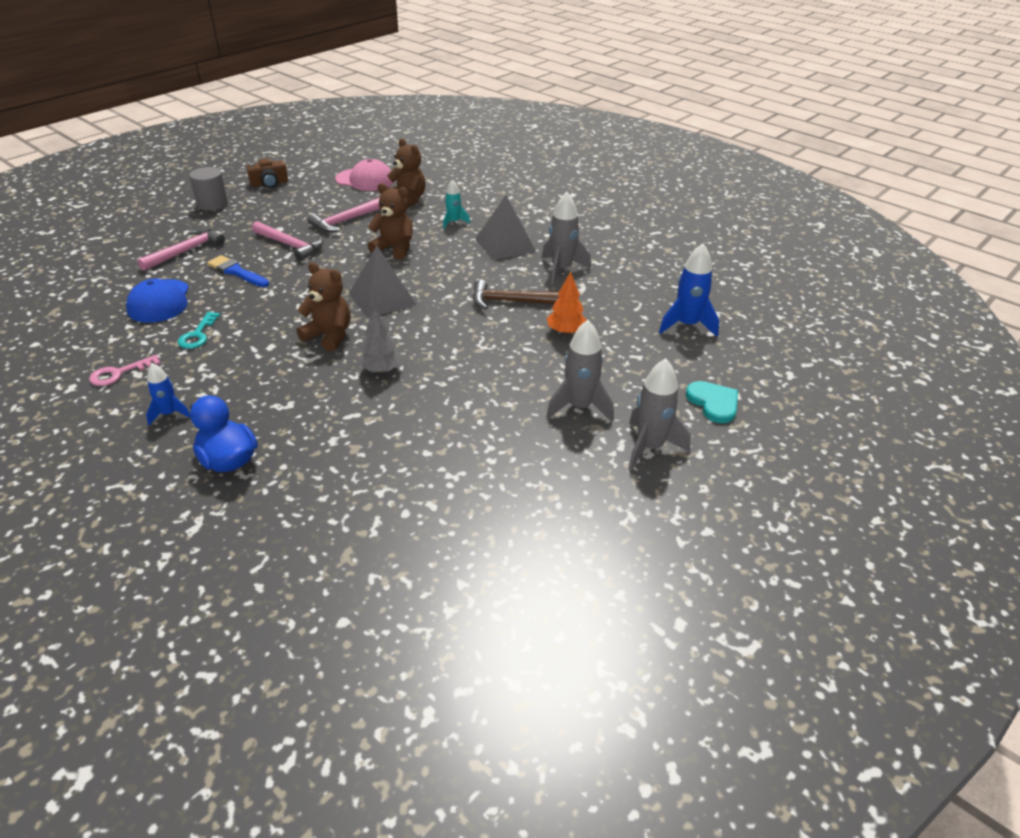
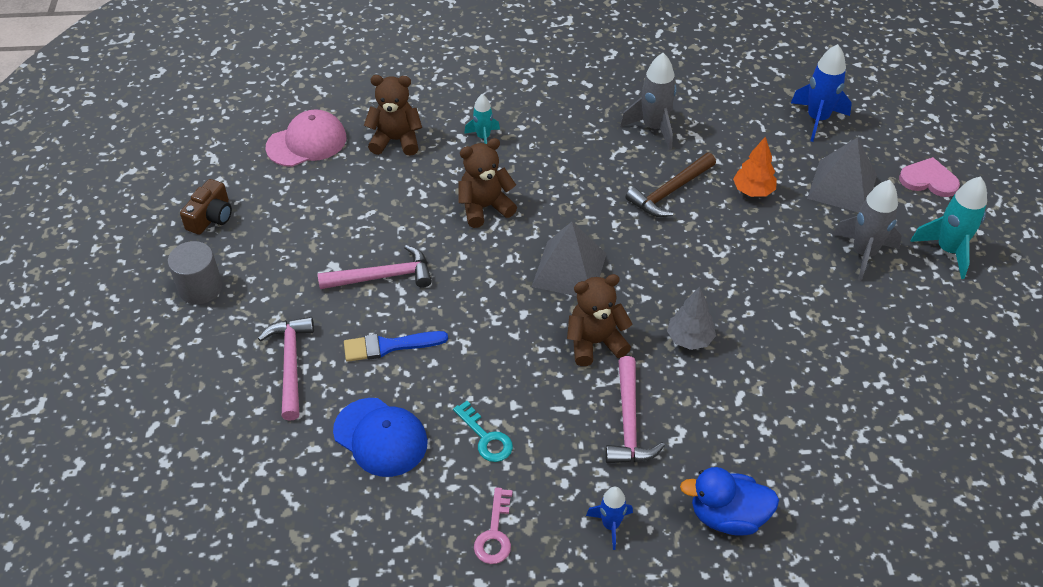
camera: 45 degrees left, 10 degrees up
(345, 221) = (381, 208): pink hammer -> pink hammer (628, 422)
(505, 245) = (568, 132): grey pyramid -> grey pyramid (842, 186)
(650, 447) = (948, 250): grey rocket -> turquoise rocket
(713, 403) = (928, 180): turquoise heart -> pink heart

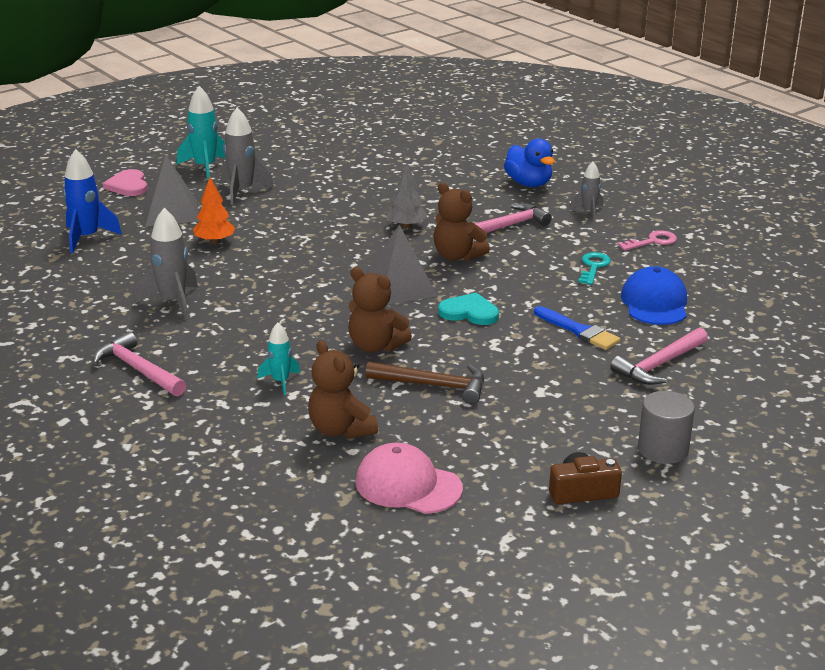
camera: 125 degrees left, 20 degrees down
(383, 277) = (518, 362): pink hammer -> pink hammer (138, 369)
(485, 291) = (469, 312): none -> turquoise heart
(610, 525) = (588, 211): blue rocket -> grey rocket
(669, 192) = (255, 273): brown hammer -> brown hammer (434, 386)

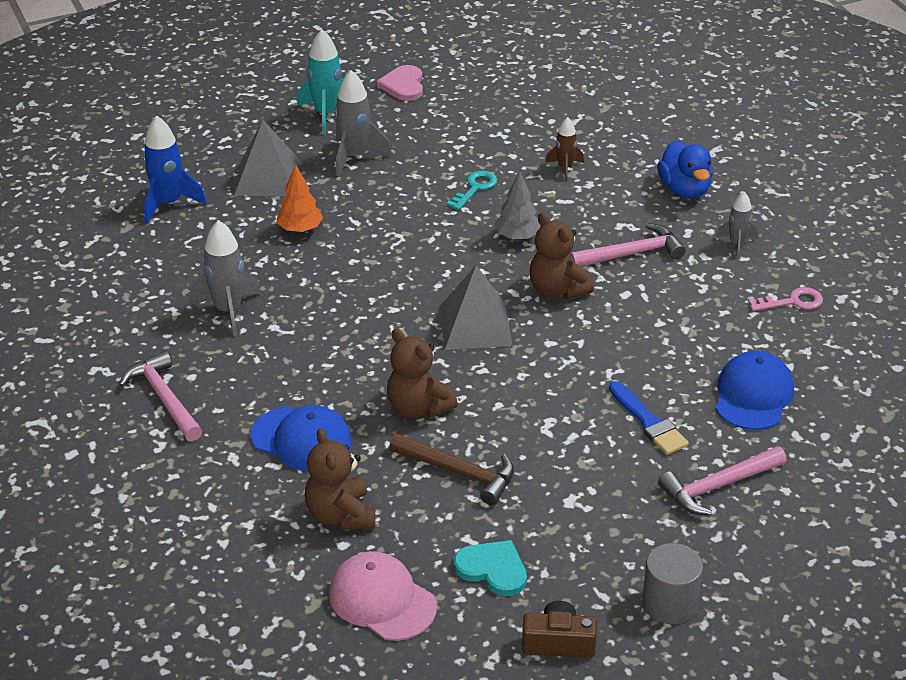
camera: 15 degrees right, 10 degrees up
(128, 185) = (235, 131): pink heart -> pink heart (403, 85)
(280, 381) = (302, 439): turquoise rocket -> blue cap
(424, 180) = (565, 168): none -> brown rocket
(469, 312) = (538, 375): turquoise heart -> turquoise heart (493, 569)
(593, 267) = (706, 330): turquoise key -> turquoise key (475, 188)

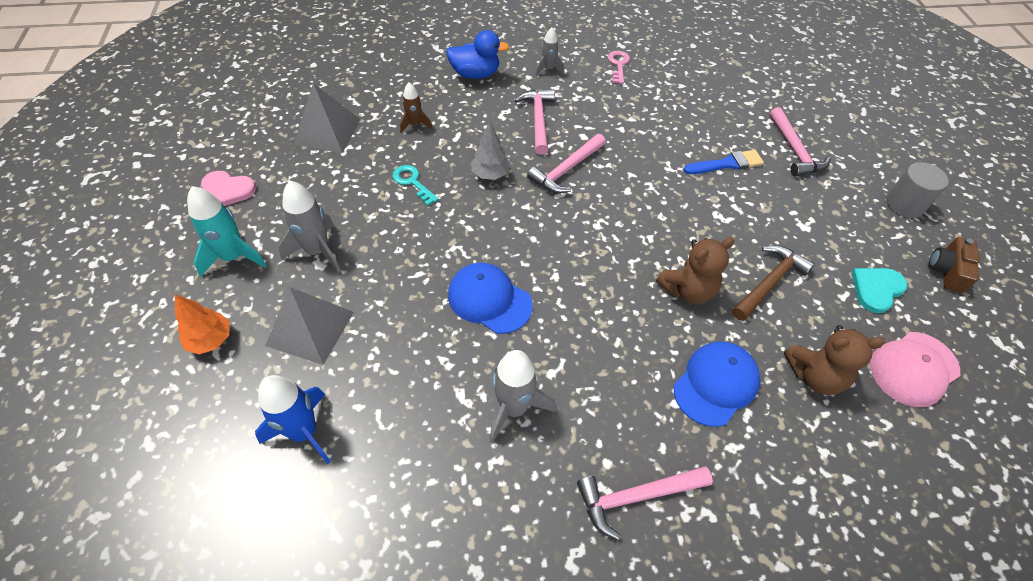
camera: 75 degrees left, 15 degrees up
(300, 229) = (409, 319): orange tree -> orange tree (211, 340)
(475, 326) = (594, 228): grey pyramid -> grey pyramid (328, 131)
(557, 290) = (566, 170): brown teddy bear -> pink hammer
(753, 395) = (707, 109): blue cap -> blue cap (489, 300)

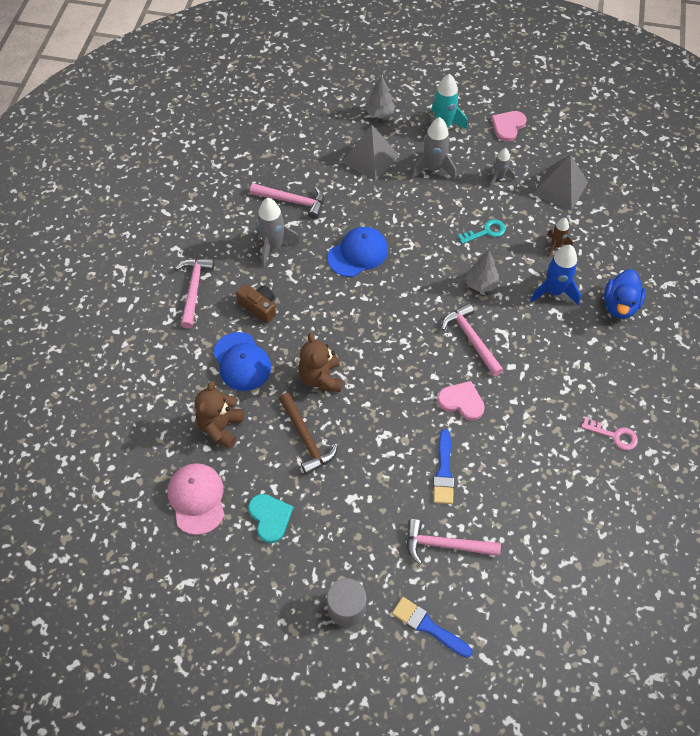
camera: 110 degrees right, 5 degrees up
(211, 340) = (380, 114): orange tree -> grey tree
(304, 432) = (301, 149): blue rocket -> blue rocket (554, 291)
(538, 120) = (541, 337): pink hammer -> pink hammer (292, 201)
(548, 69) = (617, 368): grey rocket -> grey rocket (499, 177)
(644, 164) = (461, 401): none -> pink heart
(871, 148) = (428, 626): none -> blue brush
(947, 271) = (264, 591): brown camera -> brown camera (259, 307)

